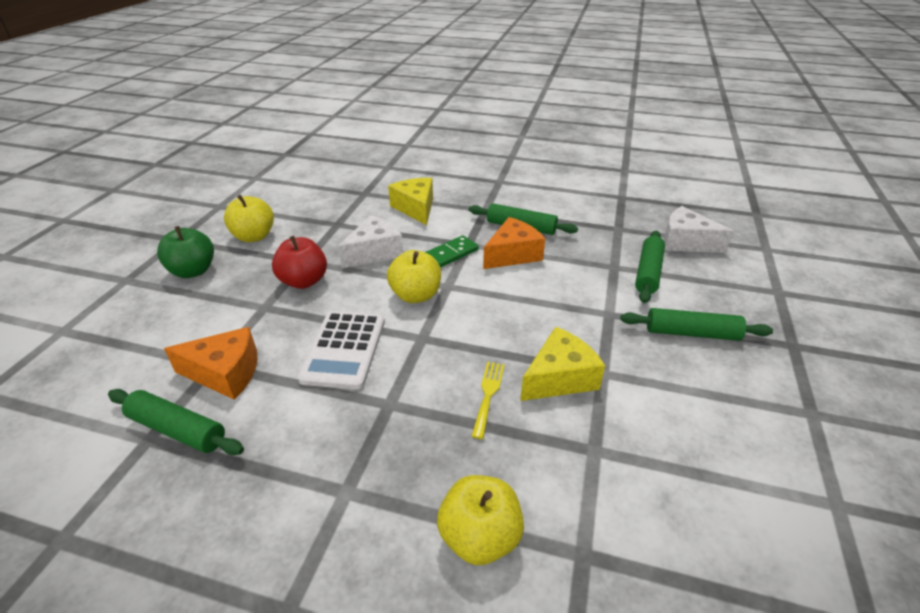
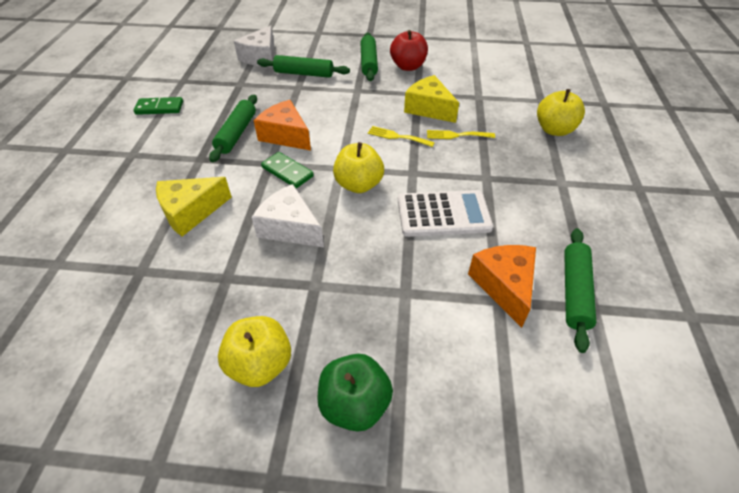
camera: 100 degrees left, 10 degrees up
(304, 281) = (354, 273): red apple -> red apple (408, 66)
(495, 335) = (397, 137): none -> yellow fork
(570, 188) = (159, 108): none -> green domino

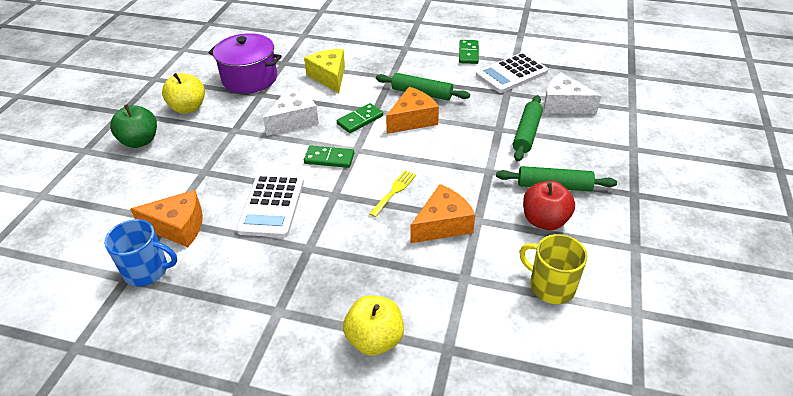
camera: 100 degrees right, 5 degrees down
(180, 302) = (249, 78): none -> purple pot
(206, 82) = (511, 73): none -> white calculator
(358, 185) = (329, 158): yellow apple -> green domino
(429, 109) = (443, 224): yellow cheese -> orange cheese
(456, 135) = (386, 239): yellow fork -> none
(468, 65) = (550, 286): none -> yellow mug
(574, 291) = (147, 270): green rolling pin -> blue mug

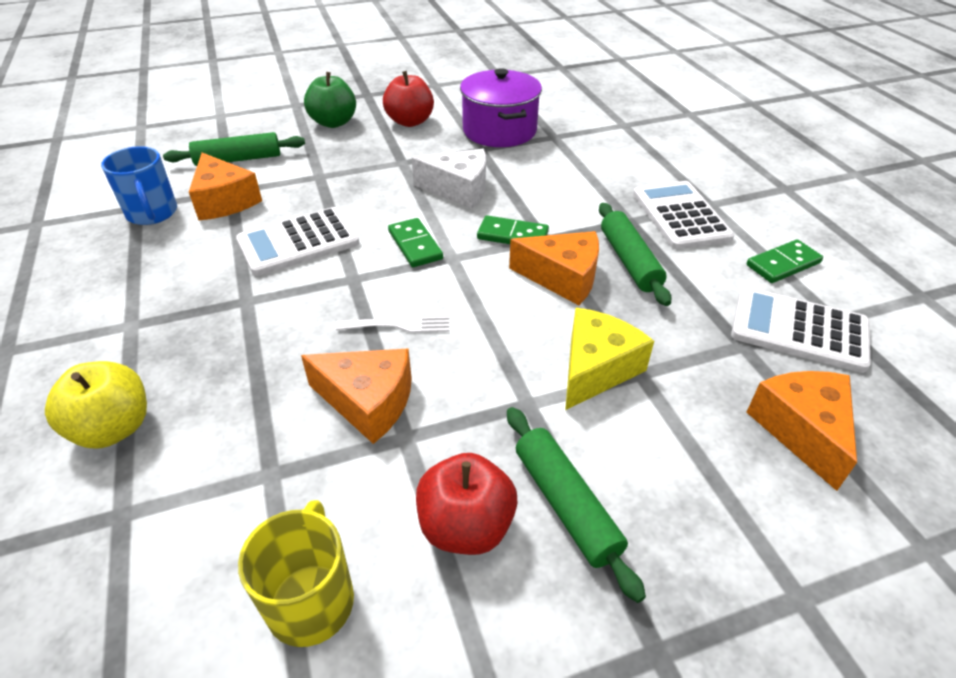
camera: 55 degrees right, 0 degrees up
(188, 108) = (410, 122): yellow apple -> red apple
(329, 77) = (568, 176): yellow cheese -> yellow cheese (596, 369)
(394, 191) = (399, 325): yellow fork -> white fork
(404, 61) = (680, 216): none -> white calculator
(526, 133) = (665, 412): green rolling pin -> green rolling pin (238, 159)
(563, 105) = (802, 430): white cheese -> orange cheese

